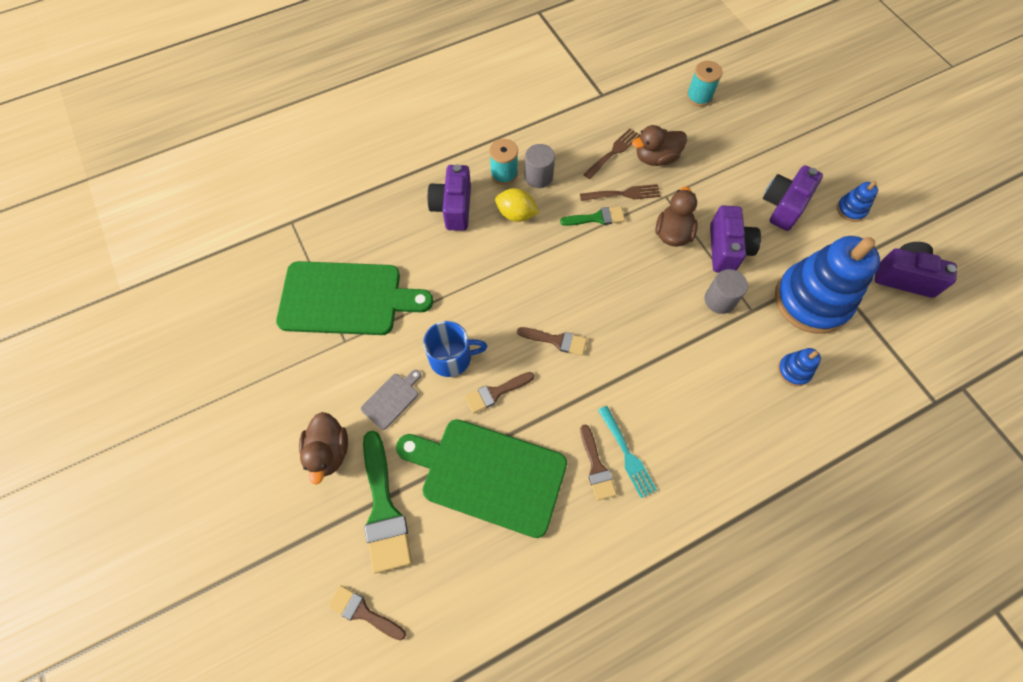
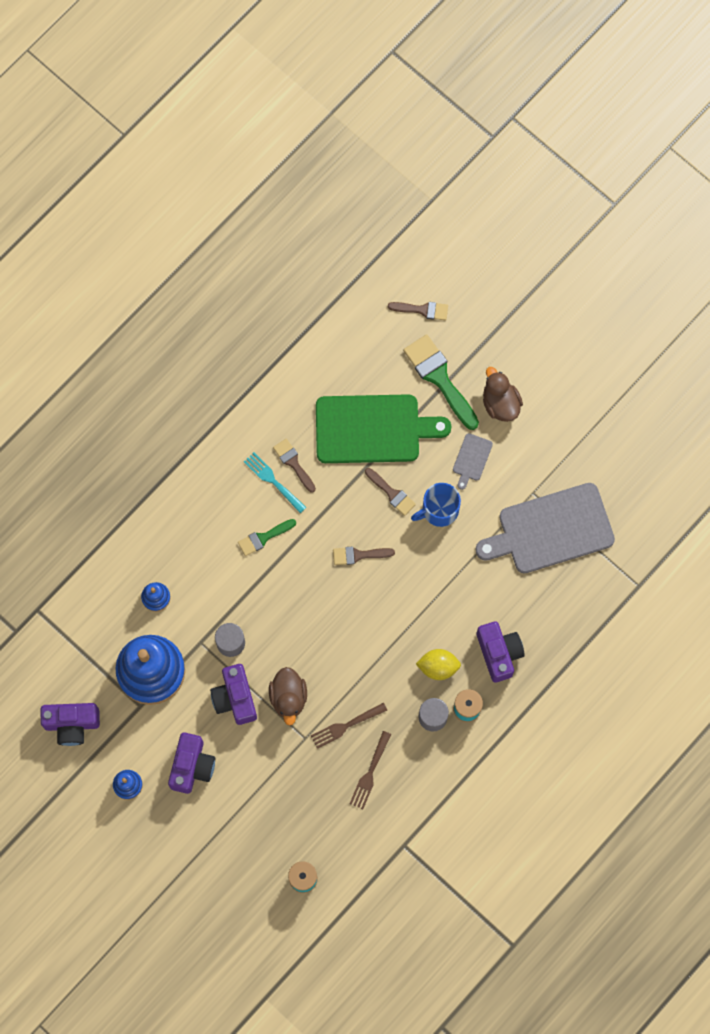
camera: 160 degrees right, 10 degrees up
(346, 298) = (551, 530): green cutting board -> grey cutting board
(495, 393) = (391, 493): brown brush -> brown brush turned 90 degrees clockwise
(597, 218) = (362, 690): green brush -> green brush (263, 538)
(655, 158) = (327, 781): brown duck -> none

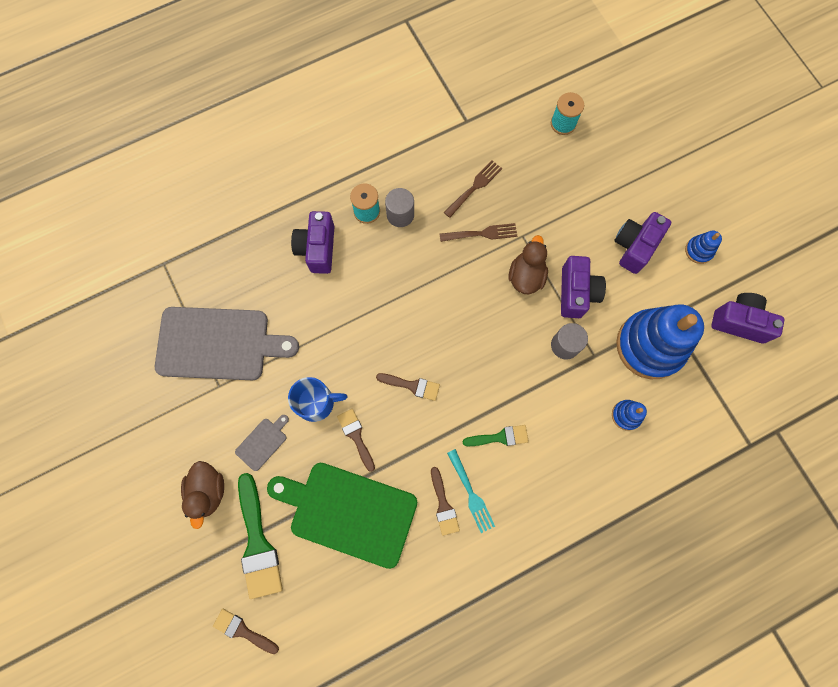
camera: 160 degrees left, 0 degrees up
(438, 667) = (378, 256): yellow lemon -> none

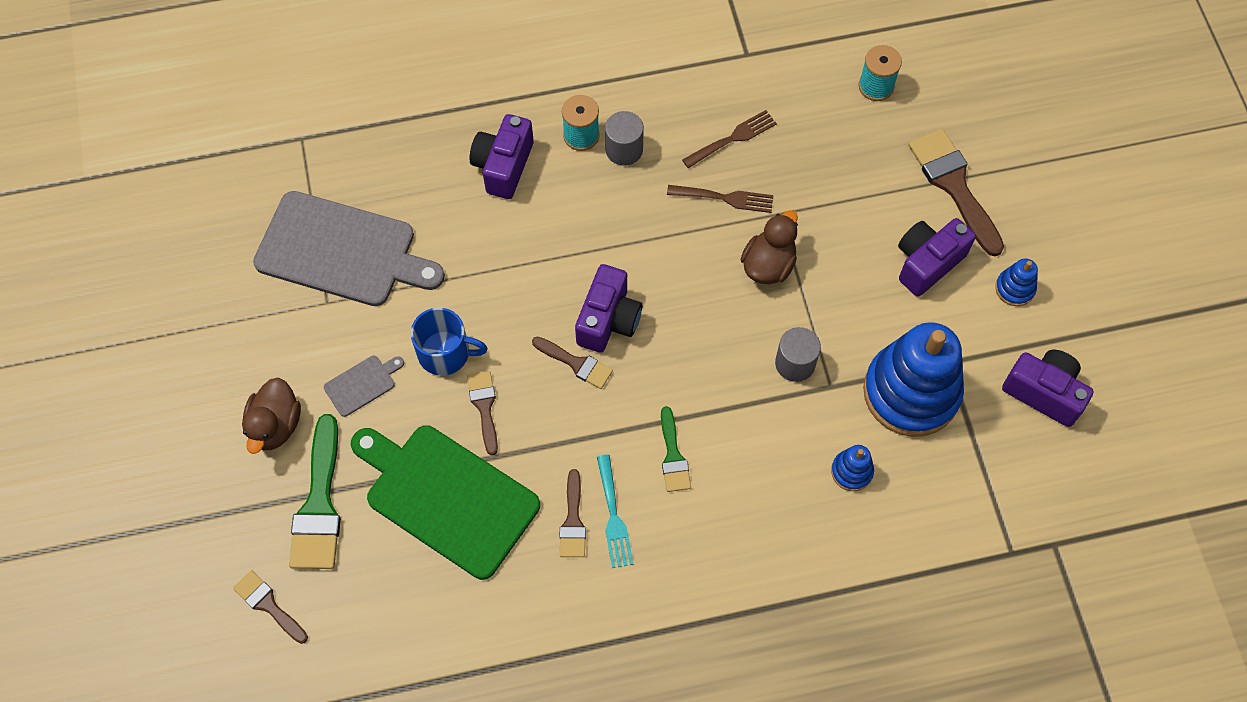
camera: 15 degrees right, 10 degrees down
(500, 437) = (673, 456): green brush -> green brush turned 75 degrees clockwise
(576, 293) = (830, 302): purple camera -> purple camera (608, 320)
(636, 184) = (953, 185): none -> brown brush

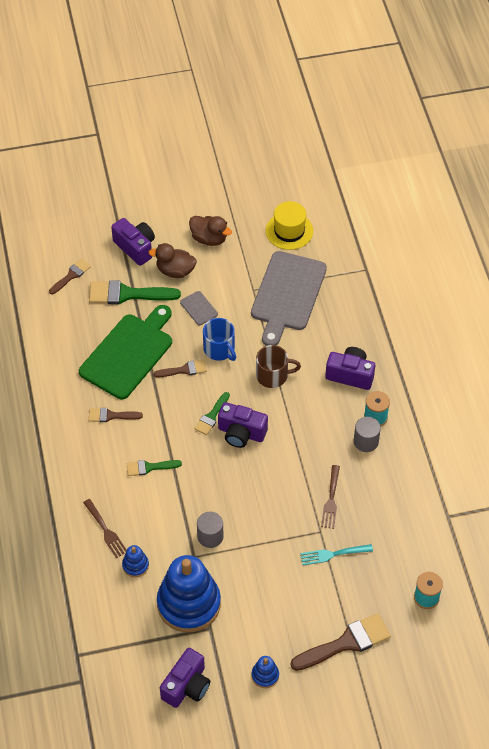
camera: 90 degrees right, 10 degrees down
(209, 246) = (289, 231): none -> yellow hat
(445, 353) = (219, 349): blue mug -> blue mug turned 45 degrees counterclockwise
(500, 274) = (273, 375): none -> brown mug
(576, 363) = (211, 416): brown brush -> green brush
(613, 516) = (113, 436): turquoise fork -> turquoise fork (332, 554)
(733, 138) = (378, 505): brown fork -> brown fork (106, 530)
(768, 265) = (281, 524): brown duck -> brown duck (209, 239)
(927, 263) = (284, 621): purple camera -> purple camera (135, 247)

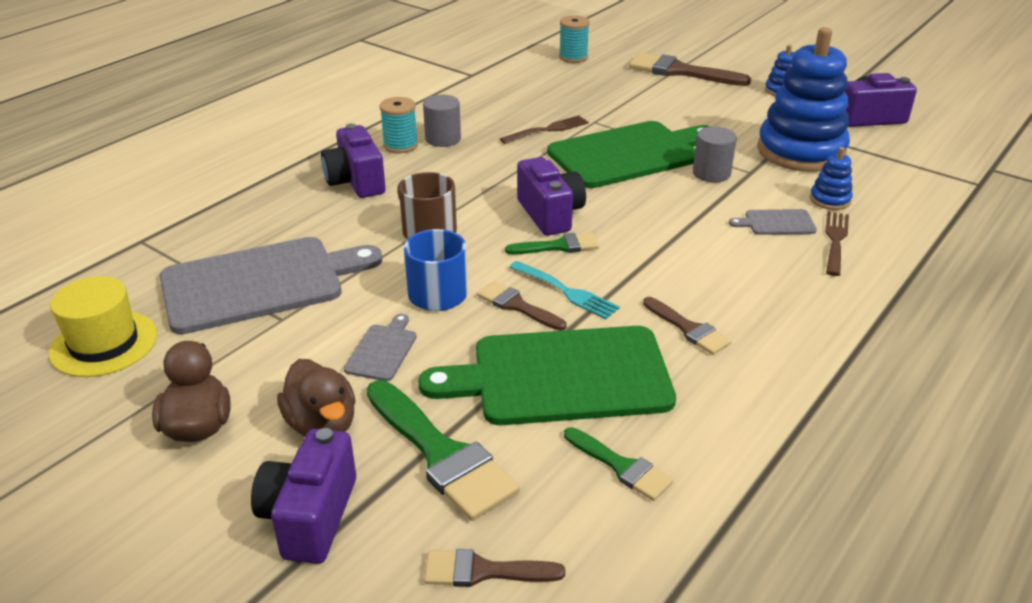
camera: 130 degrees left, 20 degrees down
(142, 521) = (776, 223): none -> grey cutting board
(149, 467) = (705, 254): green brush -> green brush (621, 466)
(266, 516) = (629, 154): none -> green cutting board
(332, 554) = (607, 107): turquoise fork -> turquoise fork (566, 291)

